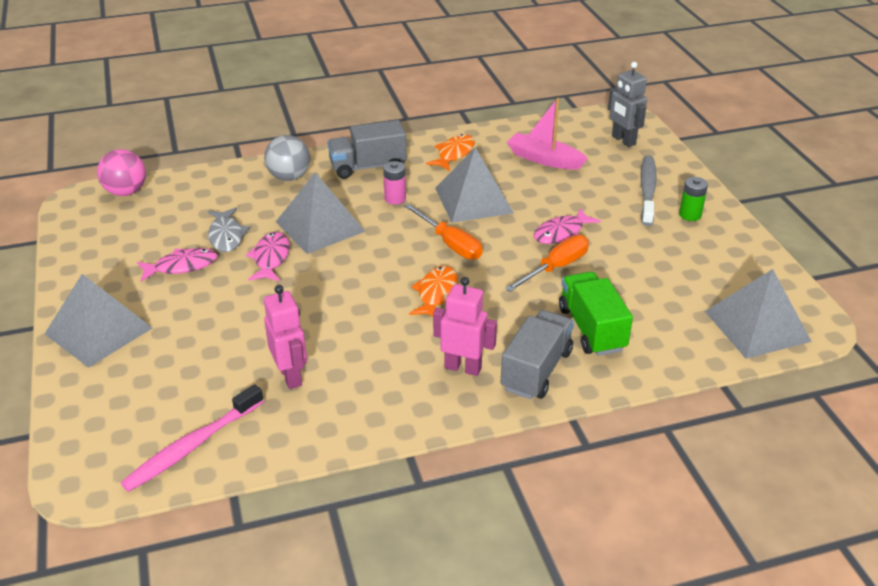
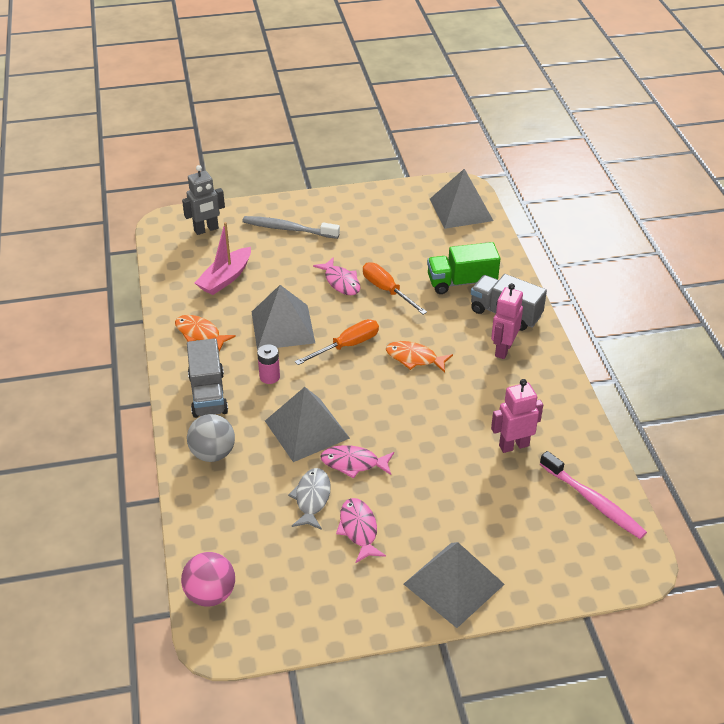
camera: 85 degrees left, 5 degrees up
(226, 236) = (312, 498): grey fish -> grey fish turned 75 degrees counterclockwise
(690, 215) = (327, 214): green battery -> none

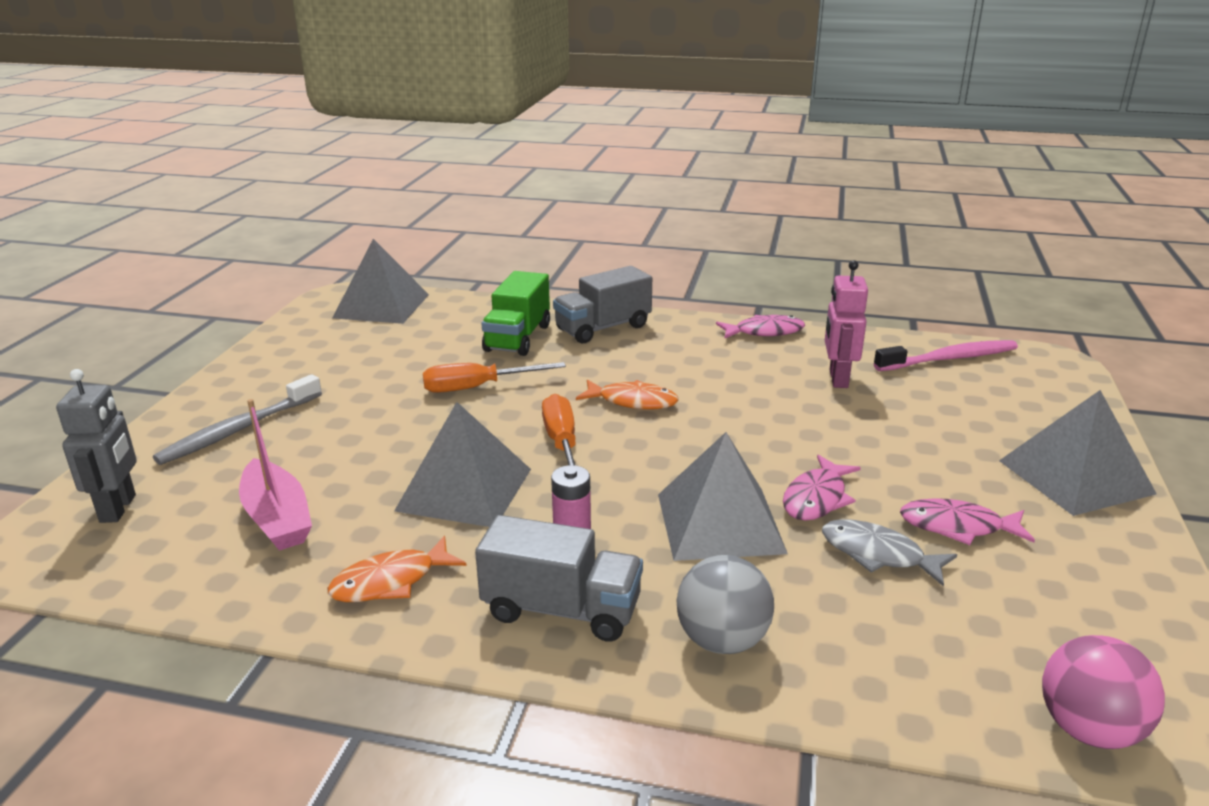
camera: 65 degrees left, 15 degrees down
(341, 282) = (418, 416): pink fish -> pink fish (765, 332)
(414, 358) = (633, 401): orange fish -> orange fish turned 120 degrees counterclockwise
(503, 349) = (665, 344): pink robot -> none

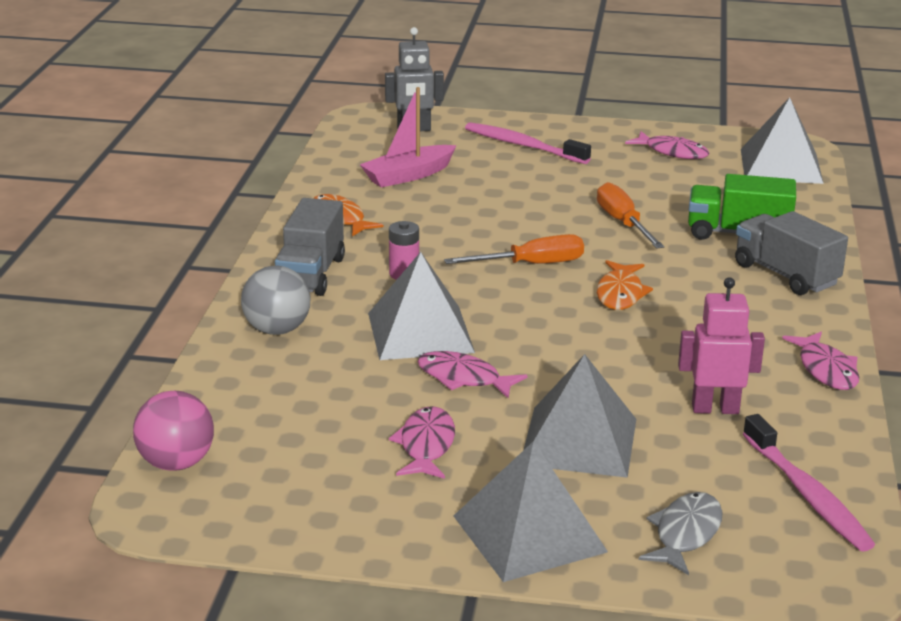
camera: 85 degrees right, 0 degrees up
(239, 430) = (523, 146): grey toothbrush -> pink toothbrush
(318, 349) = (672, 152): none -> pink fish
(465, 489) = (454, 232): grey pyramid -> grey pyramid (579, 441)
(878, 554) = (381, 400): grey fish -> grey fish (685, 534)

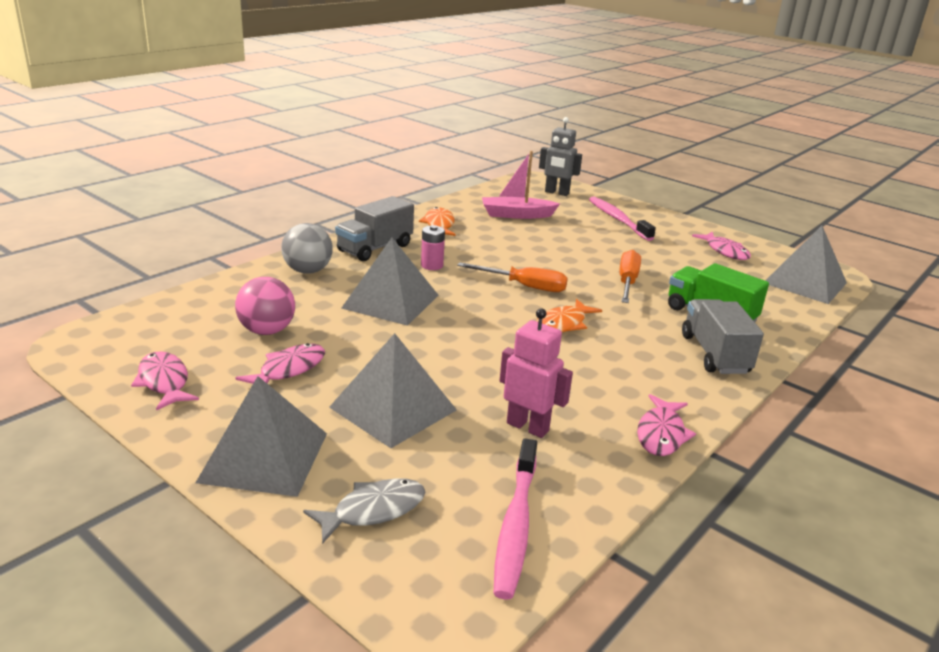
camera: 30 degrees right, 0 degrees up
(176, 463) = (134, 322): pink ball -> pink ball (267, 331)
(463, 378) = (376, 338): pink fish -> pink fish (164, 382)

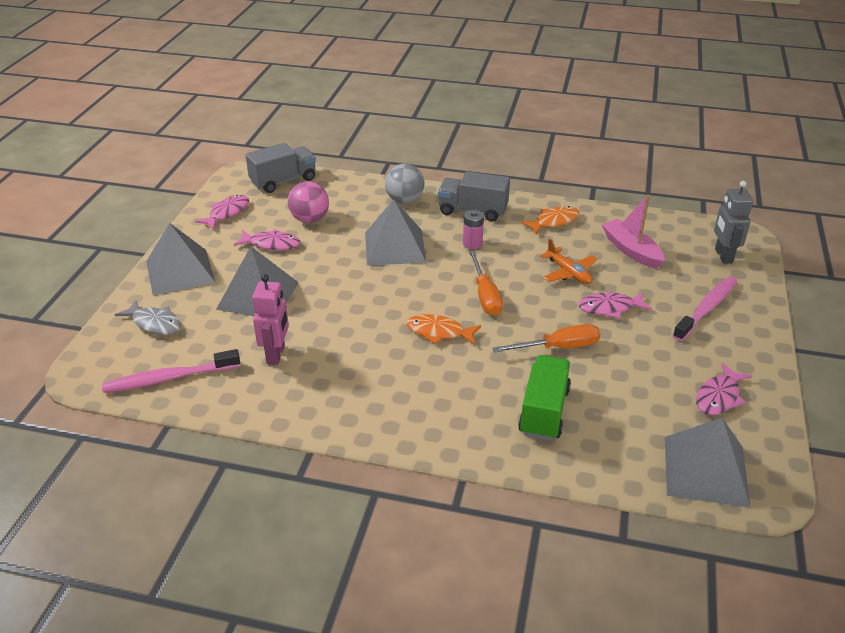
camera: 65 degrees right, 10 degrees up
(524, 245) = (568, 273): none -> orange plane
(661, 434) = (312, 419): pink fish -> pink fish (609, 308)
(714, 354) = (465, 427): grey truck -> grey truck (283, 181)

